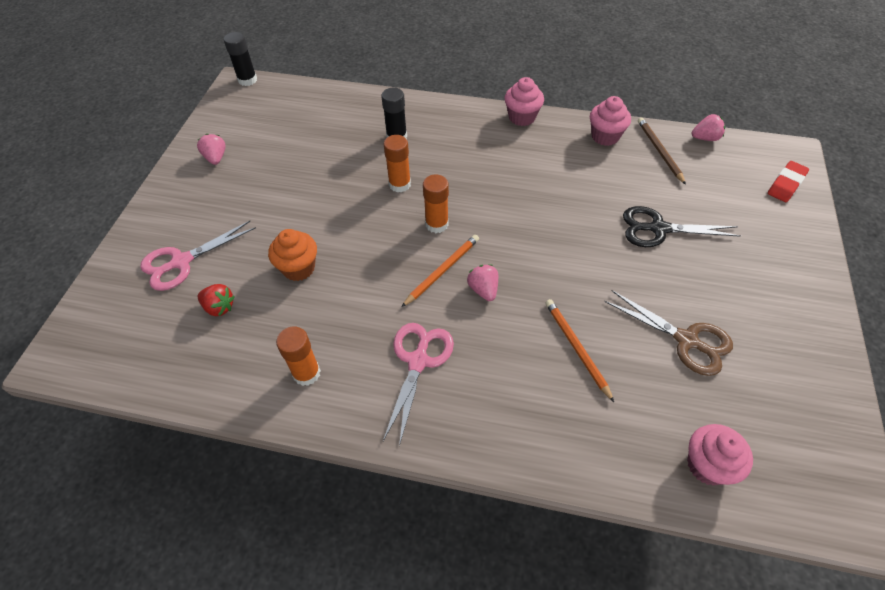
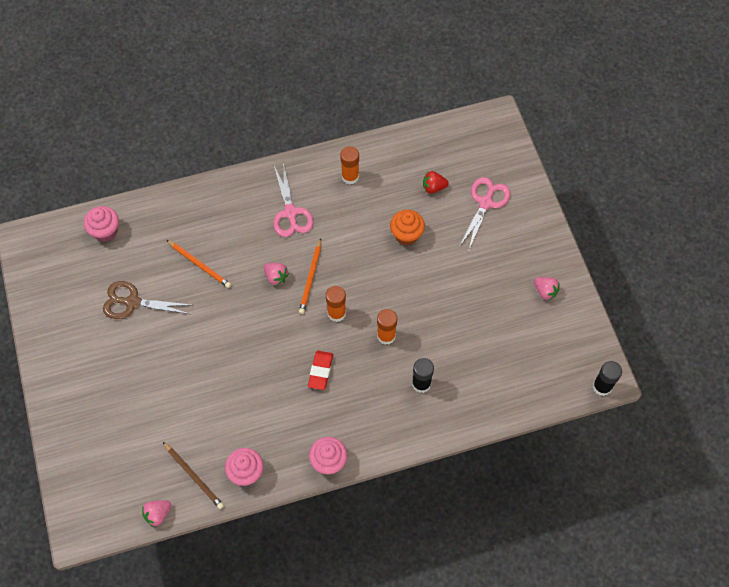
camera: 150 degrees right, 10 degrees up
(658, 229) = (173, 387): black scissors -> none
(786, 184) = (80, 486): red eraser -> red eraser (320, 371)

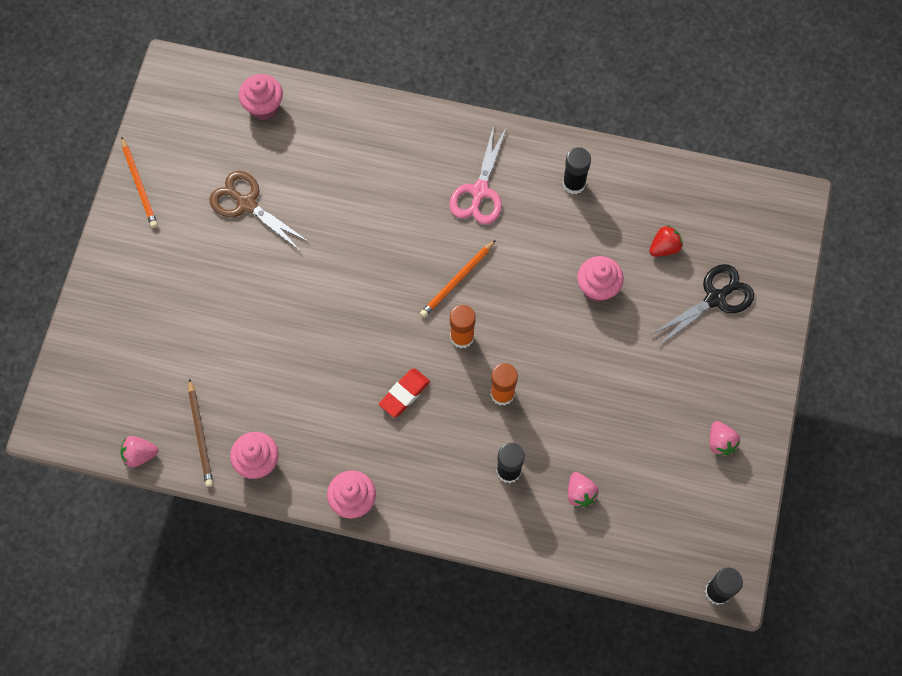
camera: 30 degrees right, 5 degrees up
(199, 265) = (343, 199): orange pencil -> orange pencil (139, 184)
(276, 277) = (419, 258): pink strawberry -> pink strawberry (580, 493)
(350, 176) = (574, 184): orange glue stick -> black glue stick
(406, 235) = (597, 287): orange cupcake -> pink cupcake
(433, 187) = (664, 247): red strawberry -> red strawberry turned 120 degrees clockwise
(485, 203) = (715, 298): pink scissors -> black scissors

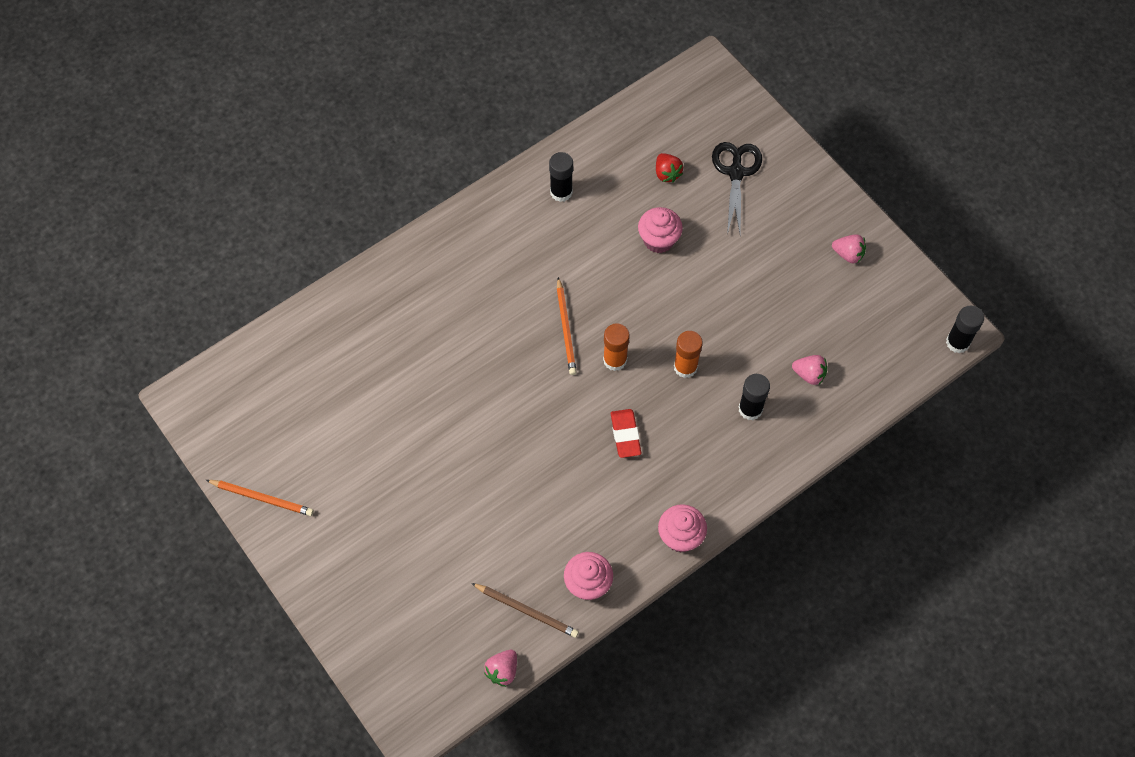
camera: 50 degrees left, 5 degrees down
(246, 204) = (358, 430): brown scissors -> none
(263, 107) = (285, 354): pink cupcake -> none
(479, 191) = (507, 258): pink scissors -> none
(664, 247) = (667, 173): red strawberry -> red strawberry turned 150 degrees clockwise

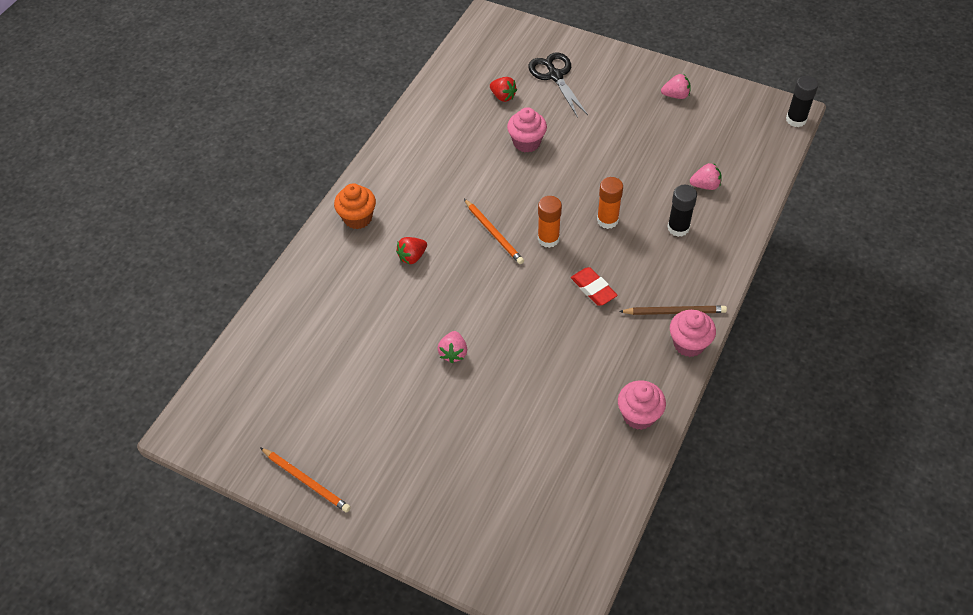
camera: 25 degrees left, 10 degrees down
(262, 498) = (306, 481): orange pencil -> orange pencil turned 45 degrees clockwise
(446, 250) = (358, 218): none -> orange cupcake
(474, 318) = (412, 257): none -> red strawberry
(502, 671) = (613, 521): pink strawberry -> pink strawberry (453, 353)
(527, 610) = (601, 461): brown pencil -> brown pencil (674, 312)
(561, 192) = (427, 140): black glue stick -> none

